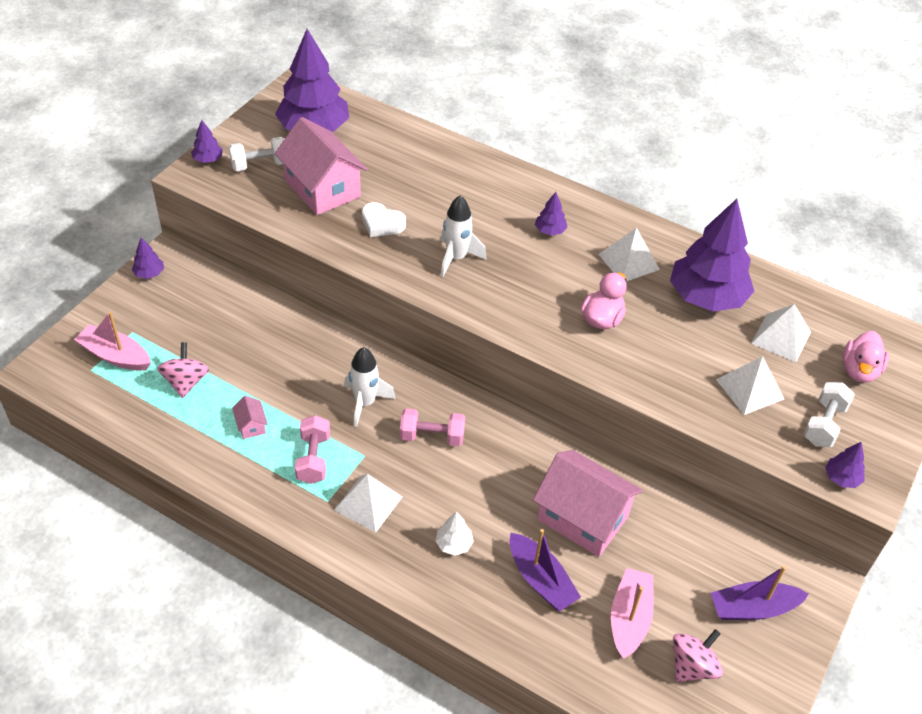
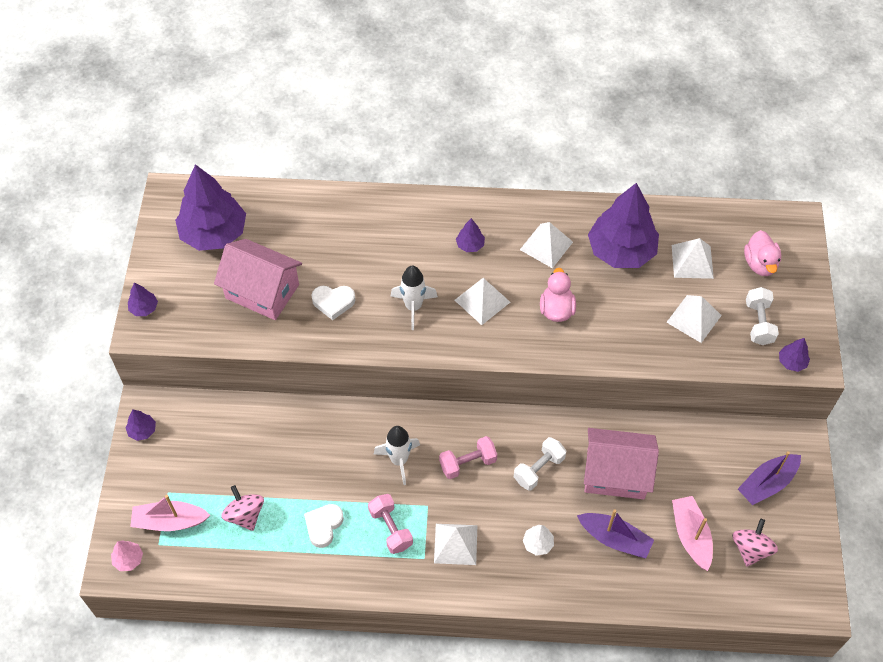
camera: 25 degrees left, 10 degrees up
(55, 369) = (128, 559): none -> pink tree
(251, 425) = (323, 526): pink house -> white heart
(260, 165) = (193, 292): white dumbbell -> white dumbbell (539, 469)
(529, 281) = (482, 301): none -> white pyramid

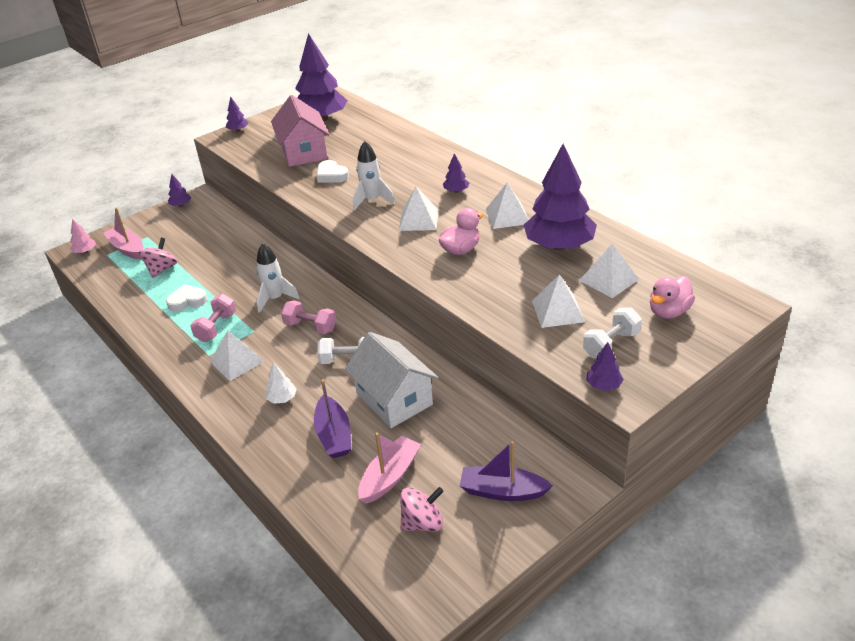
camera: 50 degrees right, 20 degrees down
(615, 474) = (394, 399): pink house -> white house

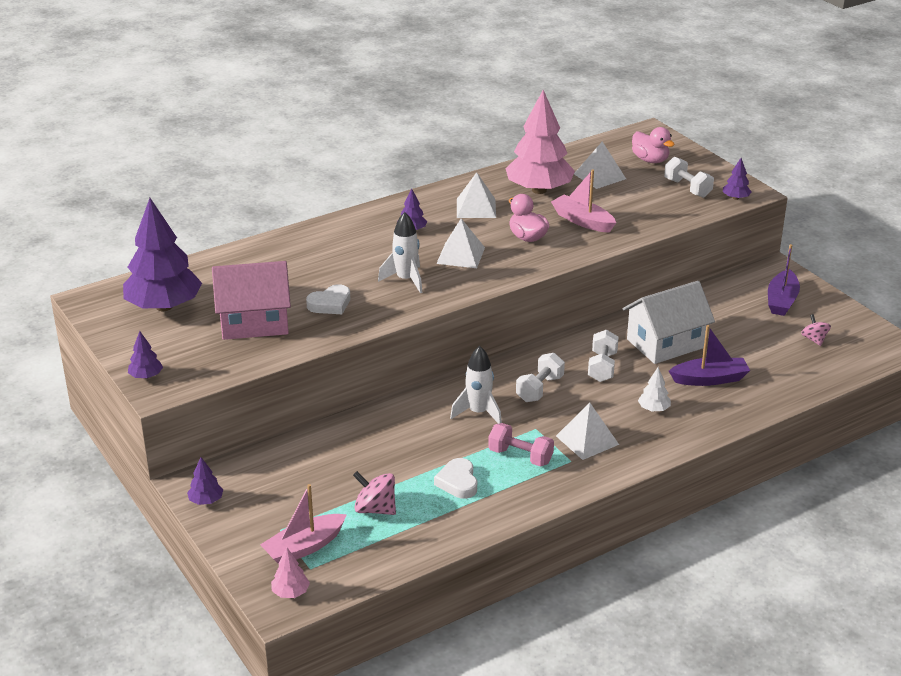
camera: 85 degrees left, 5 degrees down
(310, 327) = (539, 389): pink dumbbell -> white dumbbell
(390, 476) = (763, 352): pink boat -> pink boat (582, 221)
(422, 523) = (814, 339): pink spinning top -> pink spinning top, size x0.67
(557, 311) = (638, 203): white pyramid -> none
(559, 245) = (539, 190): purple tree -> pink tree

